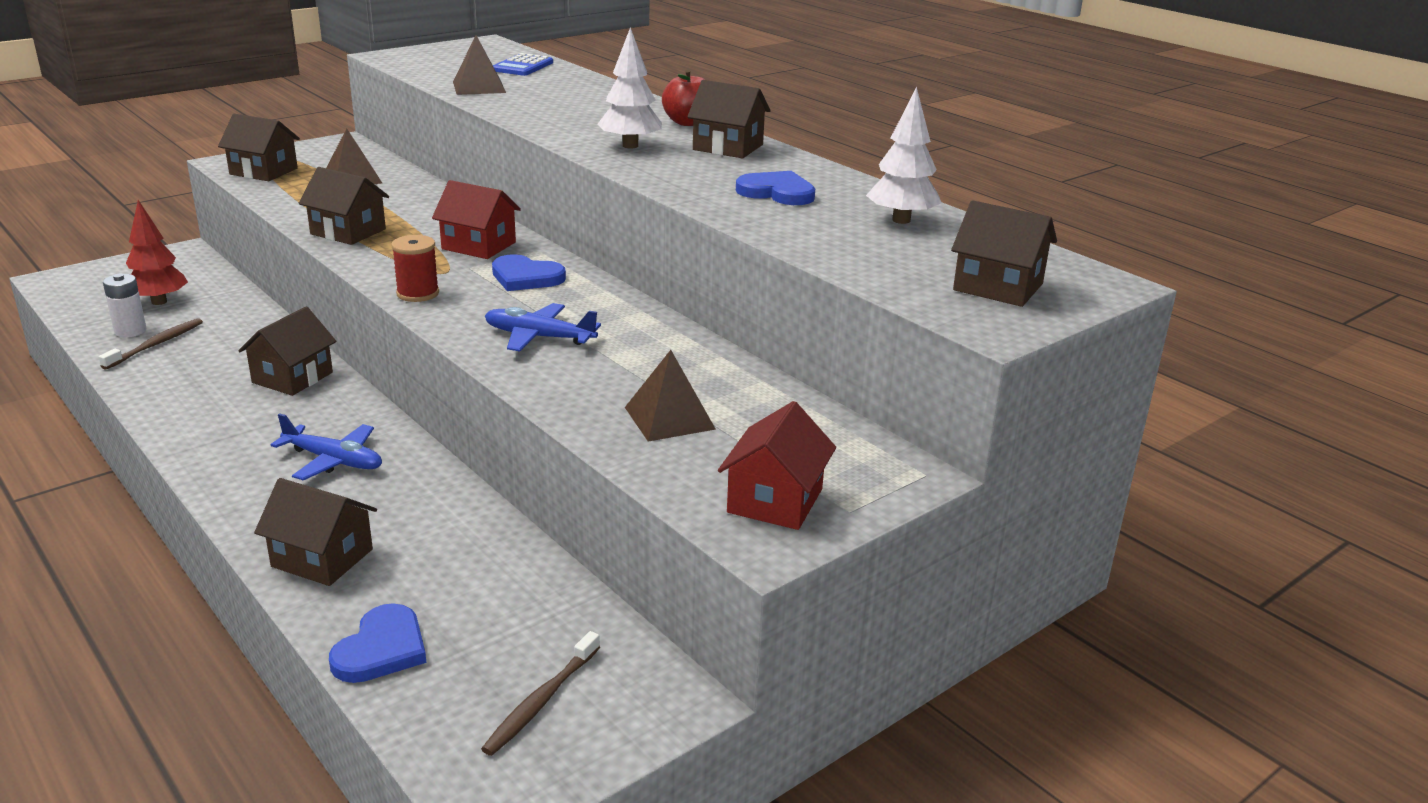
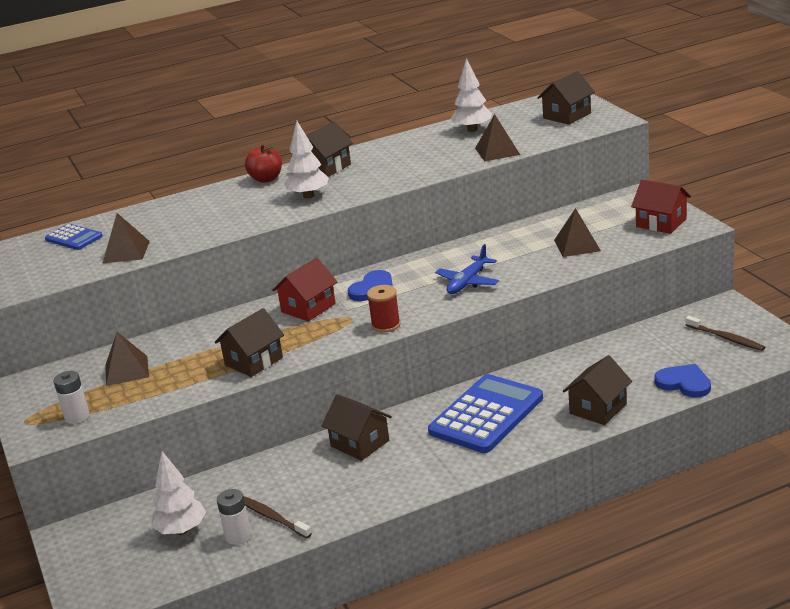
camera: 70 degrees left, 0 degrees up
(159, 302) = (181, 530): red tree -> white tree
(263, 171) = (77, 417): brown house -> white battery
(333, 460) = (486, 415): blue plane -> blue calculator
(777, 192) = (417, 156): blue heart -> none
(809, 241) = (497, 151): none -> brown pyramid

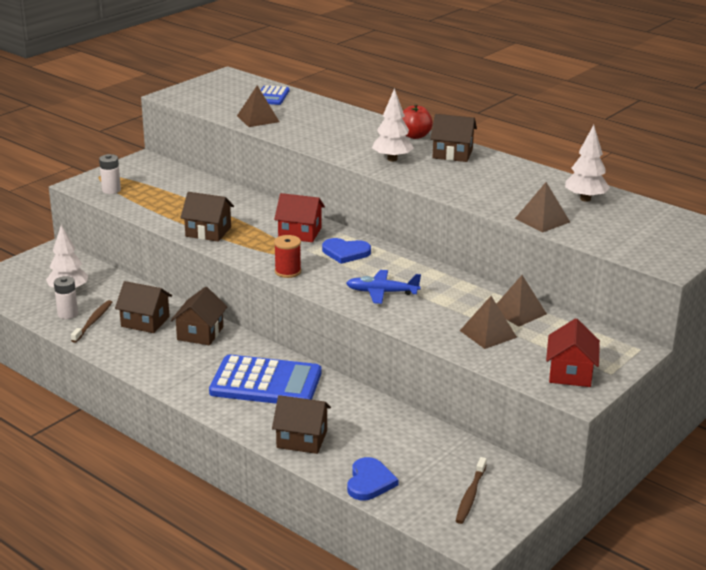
camera: 60 degrees right, 0 degrees up
(127, 370) = (177, 189): brown pyramid -> brown pyramid (518, 312)
(567, 116) = (659, 239): brown house -> brown house (145, 321)

